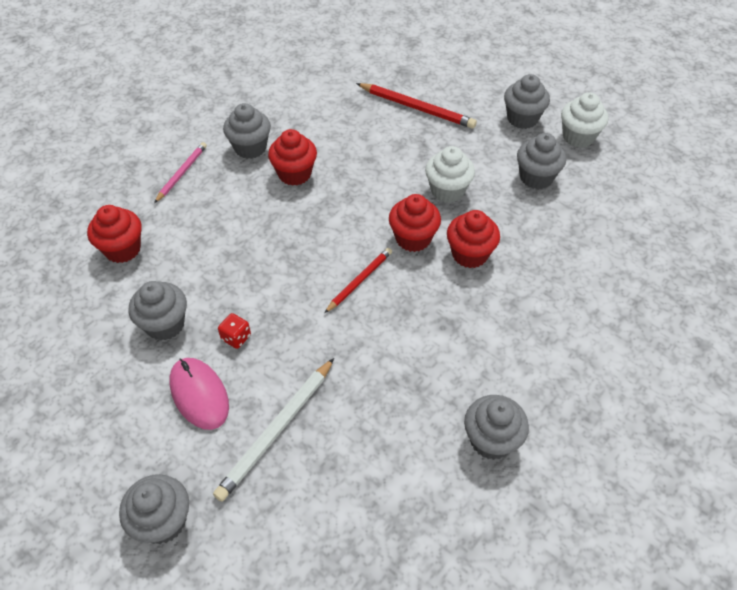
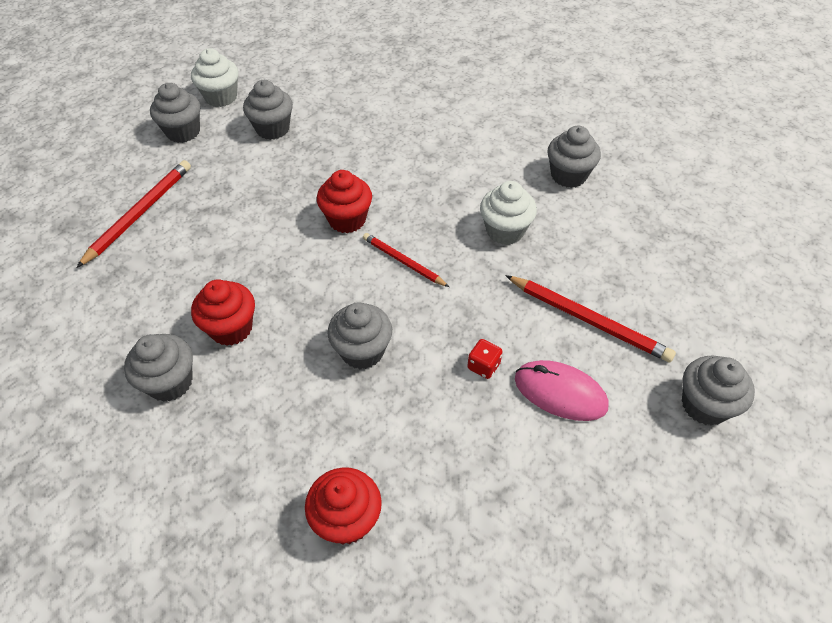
camera: 90 degrees left, 0 degrees up
(165, 324) = (471, 442): grey cupcake -> grey cupcake (362, 351)
(182, 173) = (205, 464): pink pencil -> none
(199, 394) = (560, 392): pink mouse -> pink mouse turned 60 degrees clockwise
(277, 430) = (588, 320): white pencil -> red pencil
(447, 191) = (281, 192): white cupcake -> white cupcake (505, 231)
(469, 254) = (370, 179): red cupcake -> none

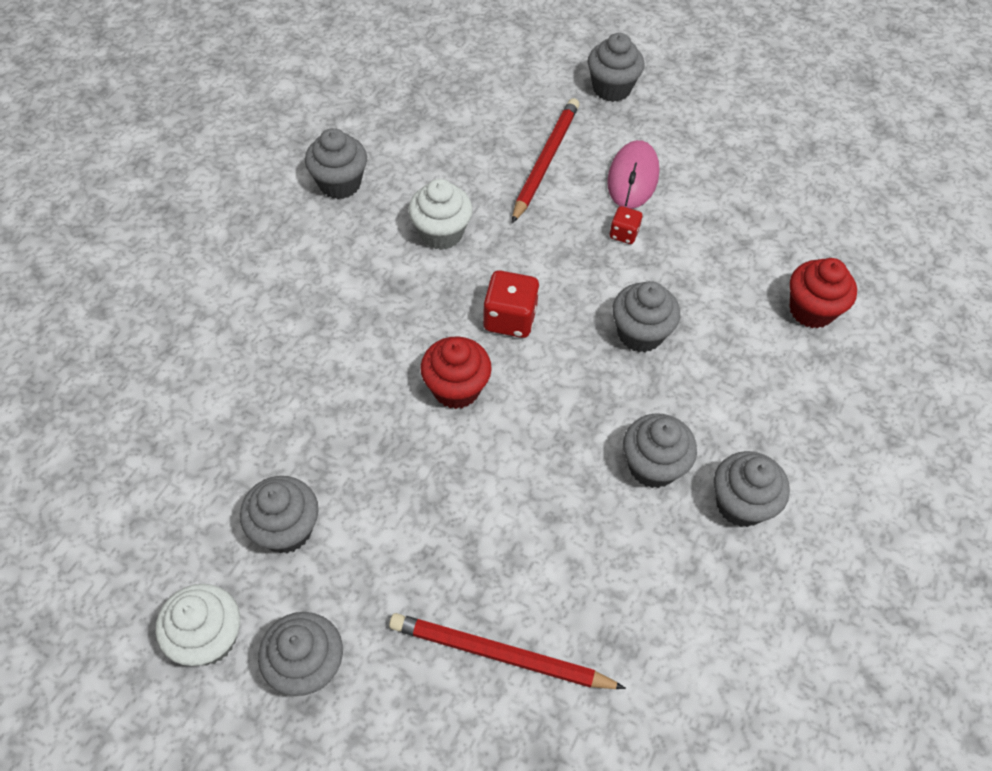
camera: 105 degrees left, 5 degrees up
(231, 328) = (652, 466): red cupcake -> grey cupcake
(403, 261) = (510, 319): red pencil -> red dice

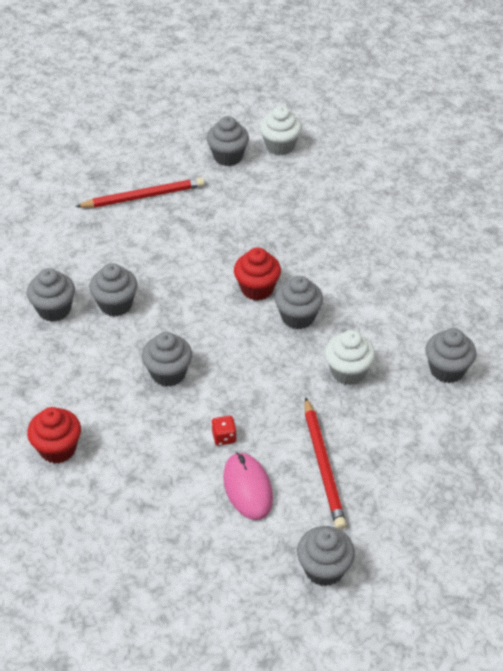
camera: 150 degrees right, 10 degrees down
(286, 529) = (286, 192): grey cupcake -> grey cupcake (298, 317)
(510, 319) = (257, 341): red dice -> none

